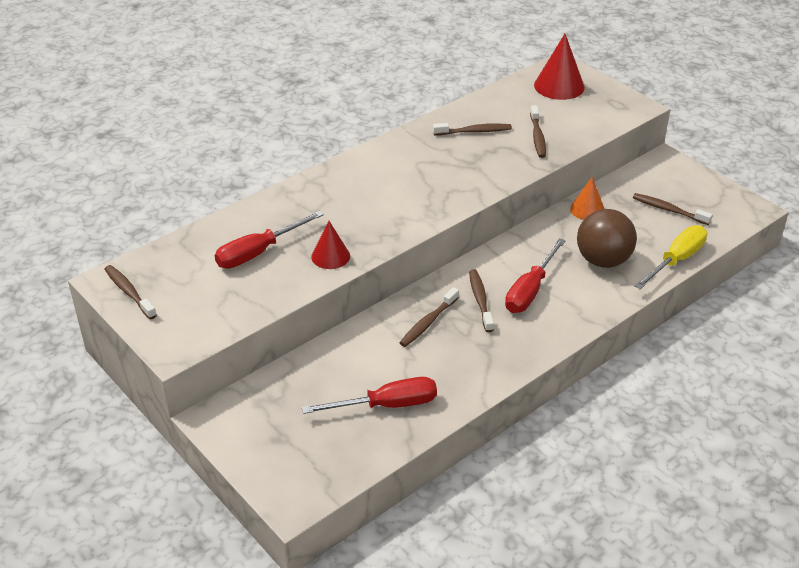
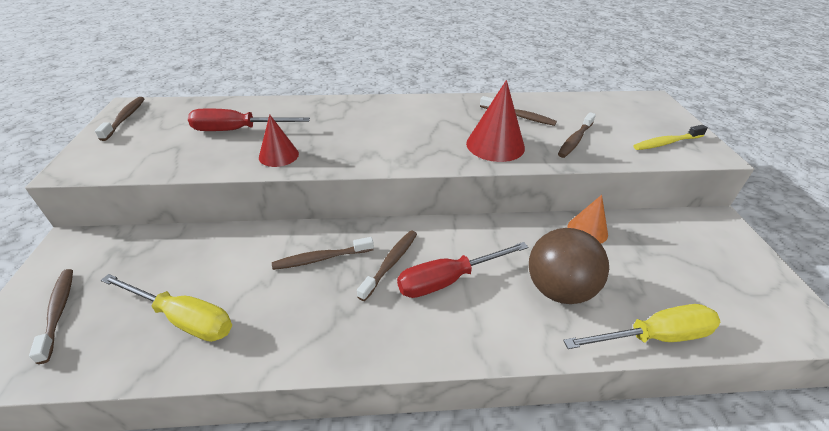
camera: 35 degrees right, 0 degrees up
(387, 405) = (183, 318): red screwdriver -> yellow screwdriver
(559, 86) = (637, 111): red cone -> red cone (495, 145)
(601, 110) = (666, 143): none -> yellow toothbrush
(668, 210) = (686, 272): brown toothbrush -> brown toothbrush (58, 311)

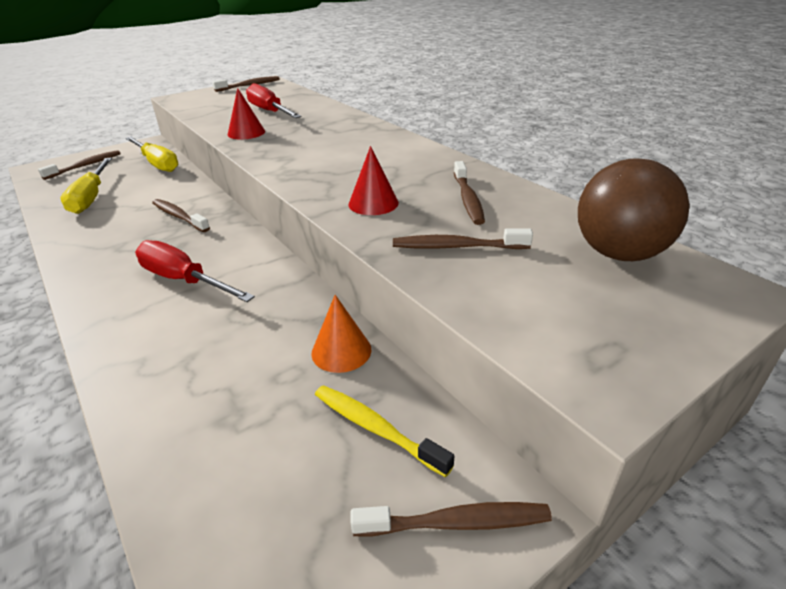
camera: 60 degrees right, 5 degrees down
(391, 263) = (191, 246): brown toothbrush -> brown toothbrush (457, 523)
(495, 145) = (373, 203): red cone -> red cone, size x0.64
(558, 289) = (205, 353): brown ball -> brown ball (619, 253)
(654, 336) = (152, 453): yellow screwdriver -> yellow screwdriver (157, 163)
(666, 143) = (566, 326): yellow toothbrush -> yellow toothbrush (375, 428)

